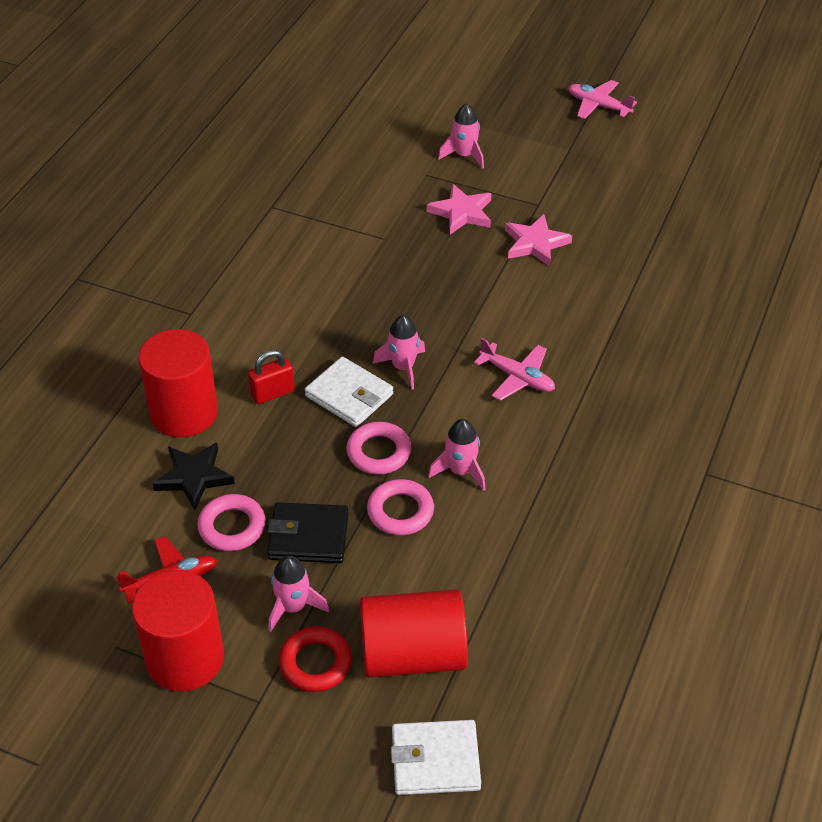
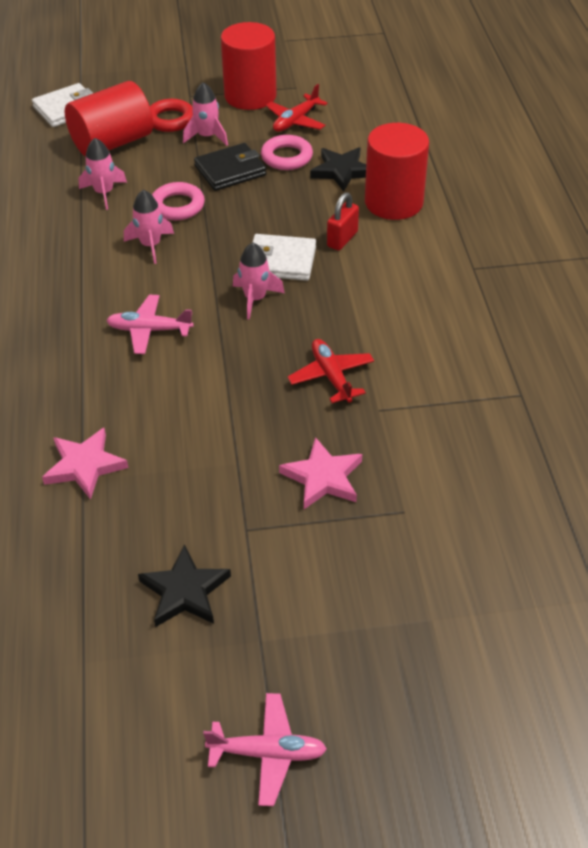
camera: 150 degrees right, 0 degrees up
(379, 452) = (223, 233): pink ring -> none
(396, 275) = (331, 376): none -> red plane
(464, 155) = (382, 562): pink rocket -> pink rocket (104, 193)
(535, 243) = (217, 474): pink star -> pink star (84, 466)
(600, 188) = (185, 591): none -> black star

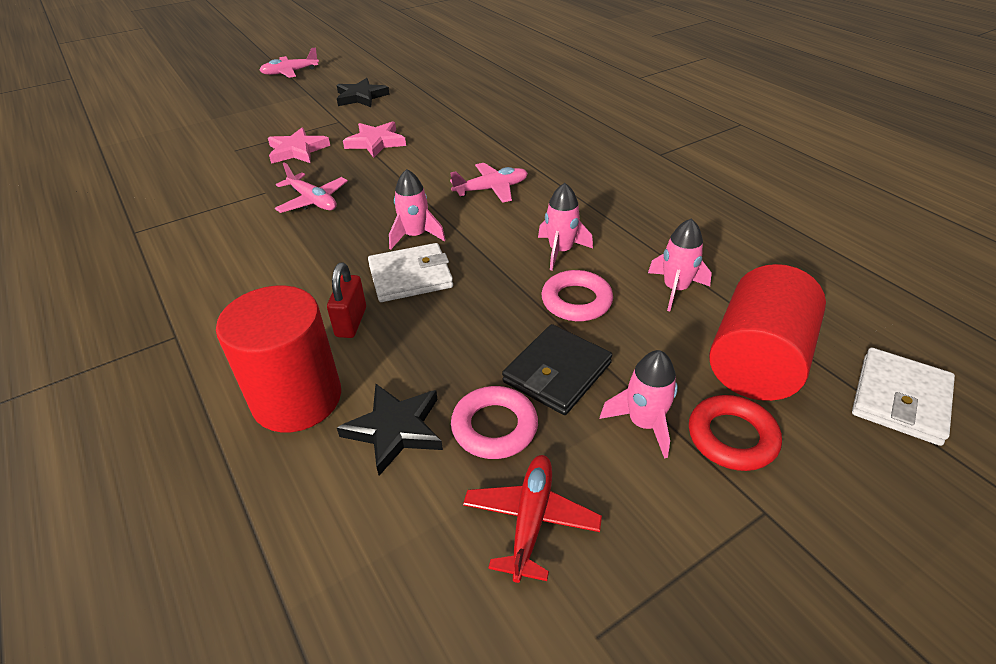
camera: 155 degrees right, 5 degrees down
(84, 466) = (463, 119): pink star -> pink star (376, 142)
(250, 96) = (662, 560): red cylinder -> none
(331, 376) = (313, 201): red plane -> pink plane

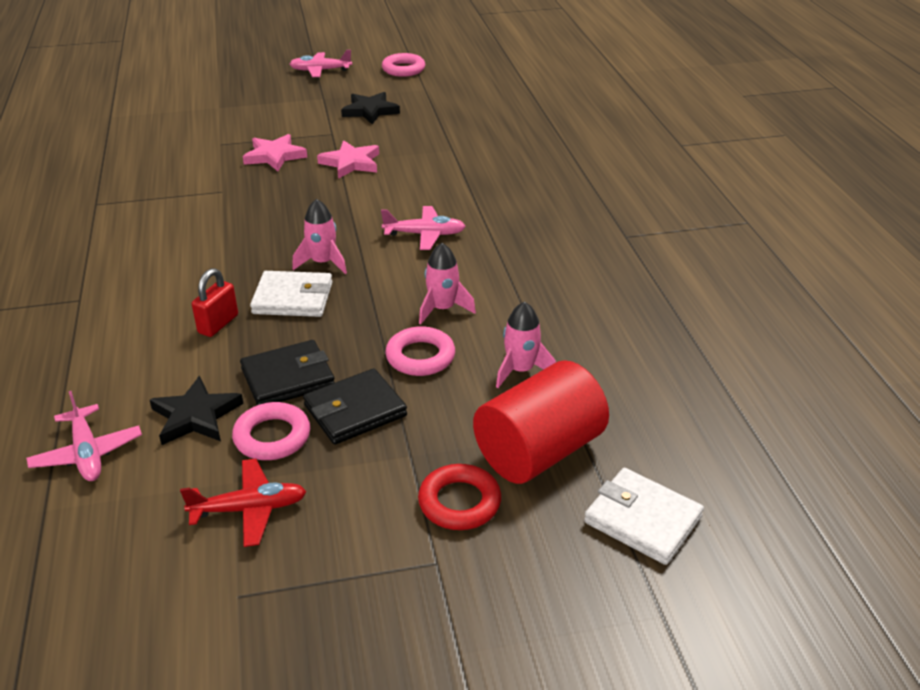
camera: 20 degrees right, 5 degrees down
(297, 398) = (139, 372): red cylinder -> none
(313, 201) = (256, 209): pink plane -> pink plane (87, 453)
(365, 59) = (403, 69): none -> pink ring
(464, 358) = (288, 378): none -> black wallet
(531, 520) = (249, 509): red plane -> red plane turned 45 degrees clockwise
(644, 423) = (394, 470): pink rocket -> none
(900, 399) = (642, 519): white wallet -> white wallet turned 75 degrees clockwise

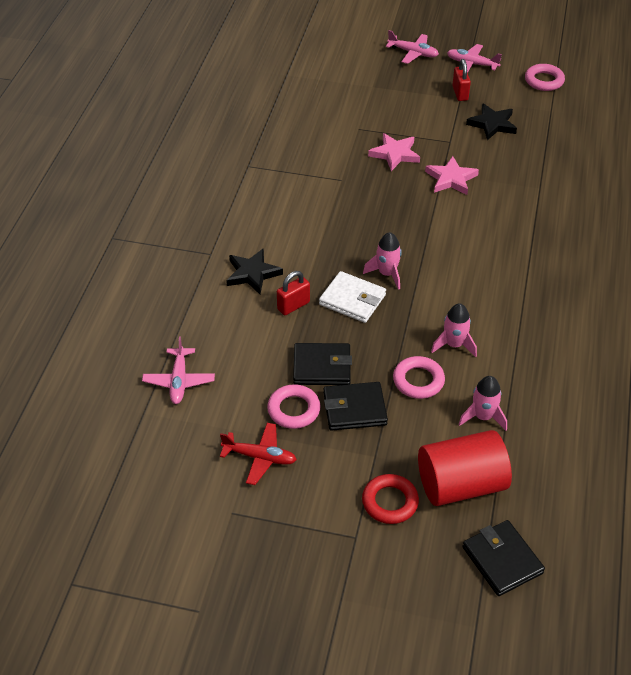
camera: 25 degrees right, 10 degrees up
(196, 416) = (252, 376): black star -> black star (252, 273)
(321, 94) = (460, 93): none -> red padlock
(425, 234) = (474, 270): pink plane -> pink plane (413, 53)
(642, 519) = (502, 560): white wallet -> black wallet

